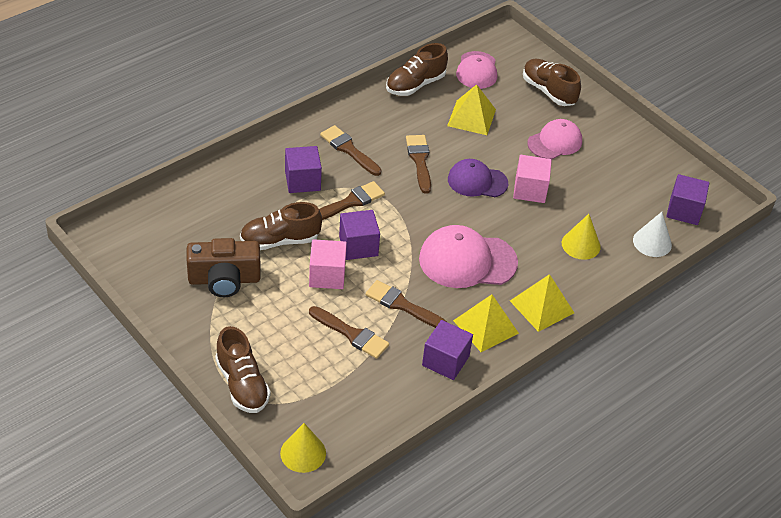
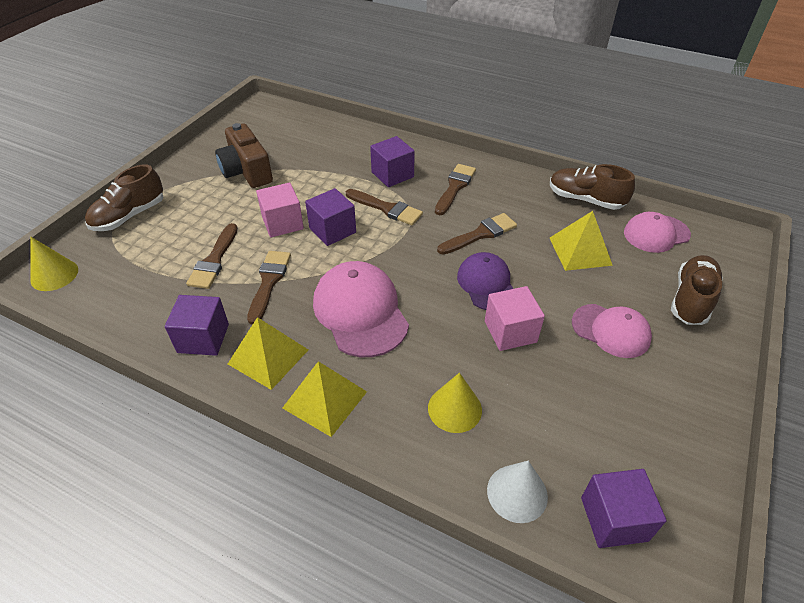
camera: 70 degrees right, 0 degrees up
(280, 240) = (310, 185): brown shoe -> none

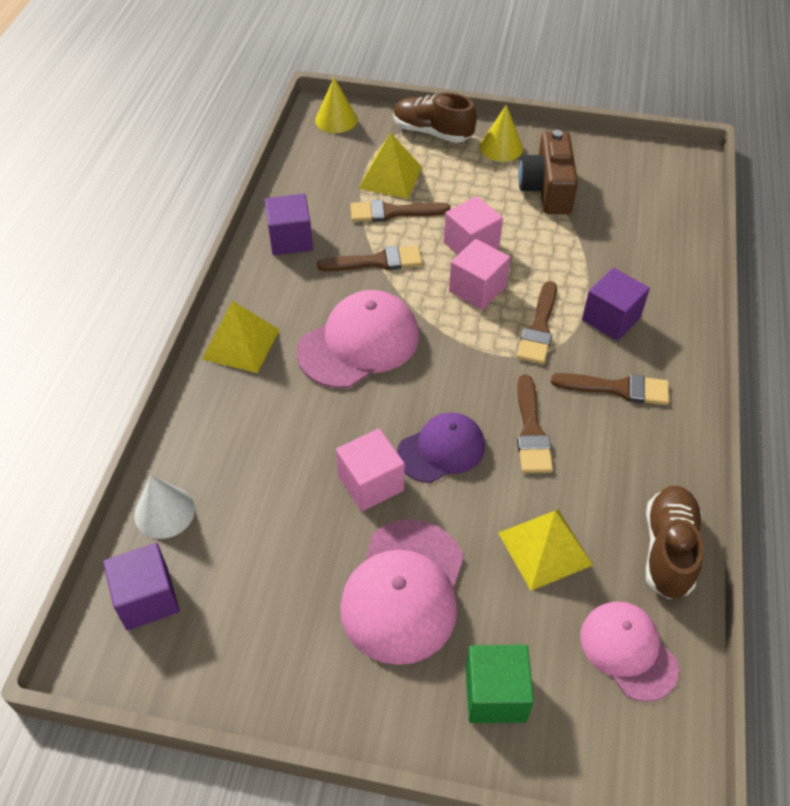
camera: 75 degrees right, 5 degrees up
(247, 171) = (547, 189): brown camera -> brown camera turned 45 degrees counterclockwise
(268, 356) = (281, 290): yellow pyramid -> yellow pyramid (390, 177)
(332, 230) = (477, 289): purple cube -> pink cube
(454, 409) = (251, 447): yellow cone -> yellow cone (501, 147)
(480, 234) = (531, 430): brown brush -> brown brush turned 45 degrees clockwise
(611, 330) = (404, 591): pink cap -> pink cap, size x1.53
(691, 299) = (495, 694): brown shoe -> green cube

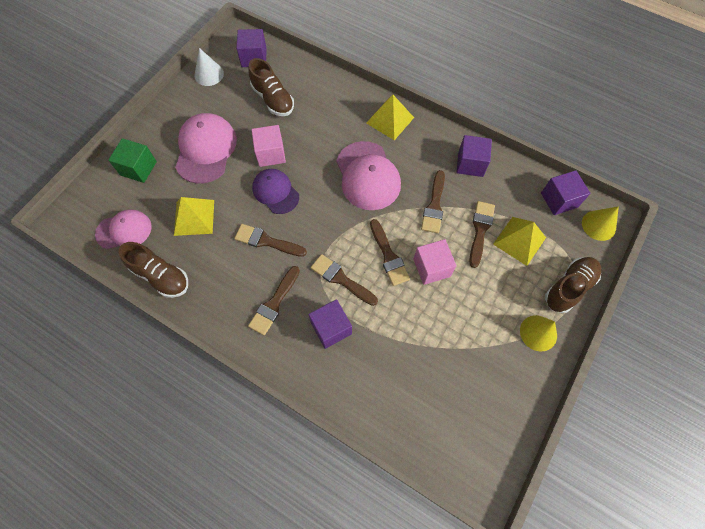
camera: 110 degrees right, 15 degrees up
(164, 512) = (295, 70): white cone -> white cone (209, 74)
(248, 523) = (273, 99): none -> brown shoe
(314, 153) = (559, 200): none -> purple cube
(404, 591) = (205, 150): pink cap -> pink cap turned 60 degrees clockwise
(441, 450) = (275, 192): purple cap -> purple cap turned 150 degrees clockwise
(477, 289) = (388, 256): pink cube -> brown brush
(547, 189) = (477, 346): brown camera -> none

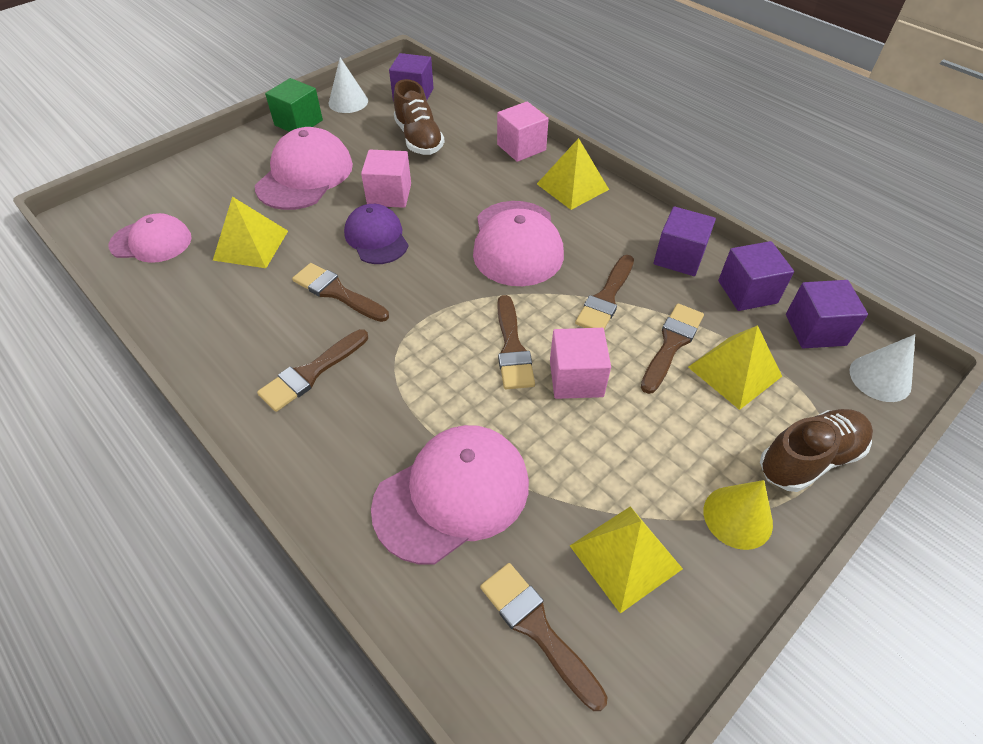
camera: 15 degrees right, 15 degrees down
(138, 168) = (208, 179): green cube -> green cube (298, 123)
(161, 276) = (169, 304): brown shoe -> none
(331, 328) = (383, 426): purple cube -> purple cube (747, 292)
(341, 279) = (426, 363): brown brush -> brown brush (537, 629)
(346, 92) = (521, 147): none -> pink cube
(385, 360) = (452, 494): none -> pink cap
(486, 371) = (625, 557): none -> yellow pyramid
(598, 225) = (880, 378): yellow cone -> white cone

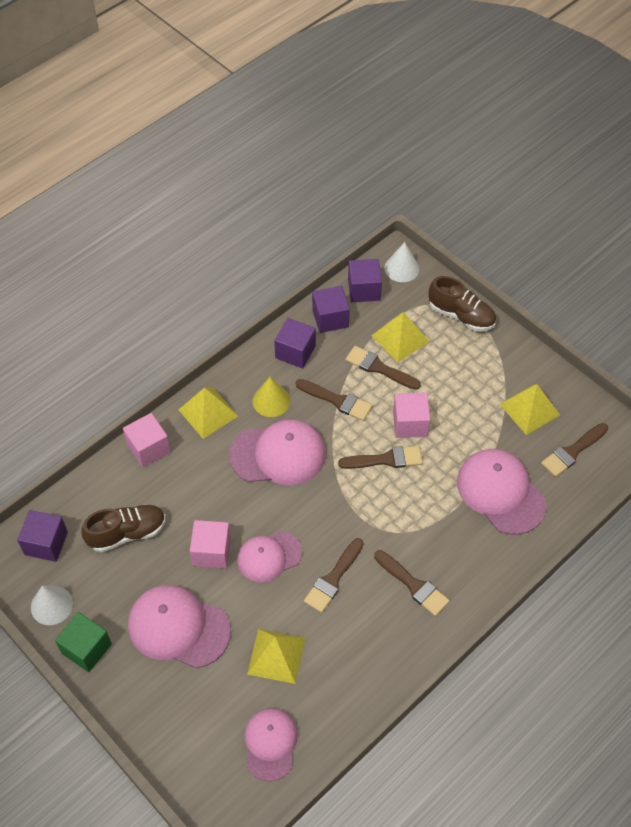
camera: 90 degrees left, 5 degrees up
(376, 238) = (269, 556): purple cap -> pink cap
(737, 517) = (500, 355): yellow cone -> yellow cone (271, 401)
(809, 459) = (461, 315): brown shoe -> brown shoe turned 150 degrees clockwise

